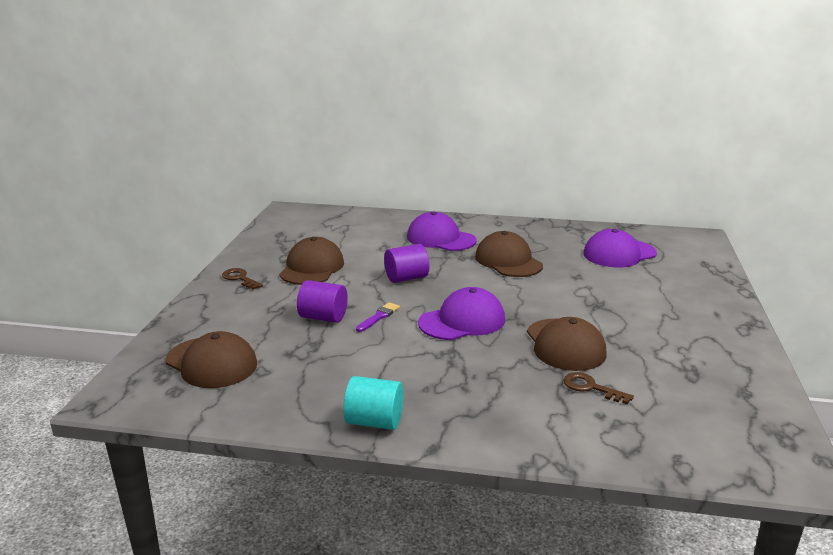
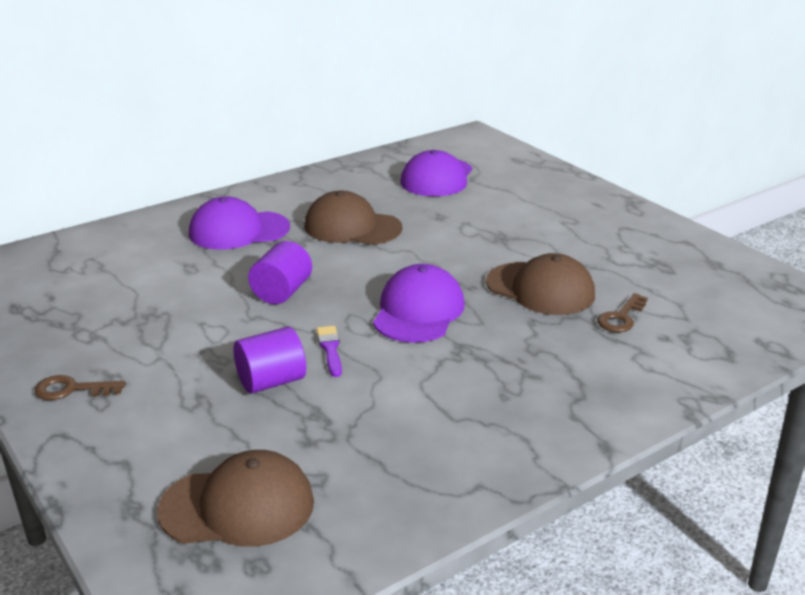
camera: 45 degrees left, 5 degrees up
(312, 268) = (146, 331): brown cap -> none
(374, 422) = (519, 456): turquoise cylinder -> none
(591, 388) = (621, 317): brown key -> brown key turned 45 degrees counterclockwise

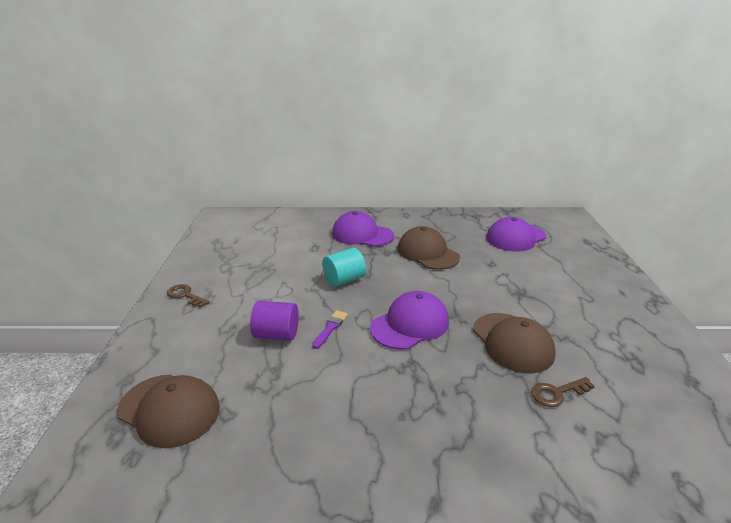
camera: 35 degrees right, 0 degrees up
(282, 292) = (344, 280): purple cylinder -> turquoise cylinder

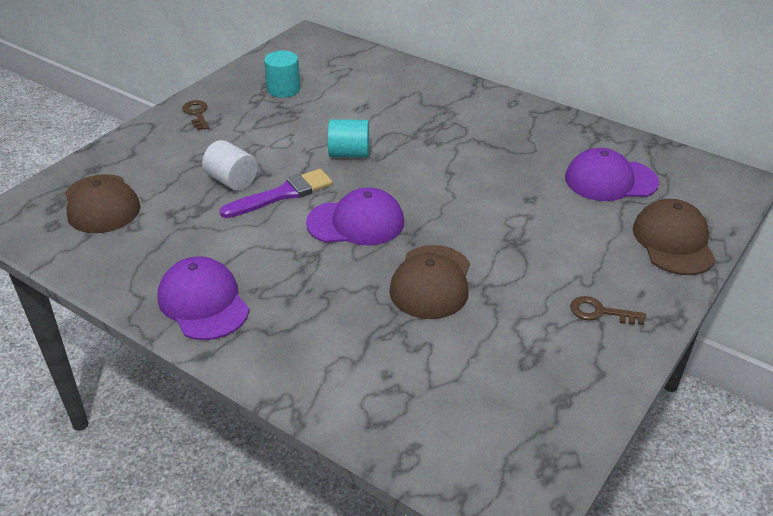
camera: 35 degrees right, 10 degrees up
(241, 254) = (283, 89): none -> turquoise cylinder
(276, 335) = (232, 181): purple cylinder -> white cylinder
(330, 328) = (282, 194): purple brush -> purple brush, size x1.81
(362, 234) = (429, 110): purple cap -> purple cap (203, 302)
(427, 253) = (473, 158): brown cap -> brown cap (673, 241)
(557, 393) = (407, 340): brown key -> brown key (600, 312)

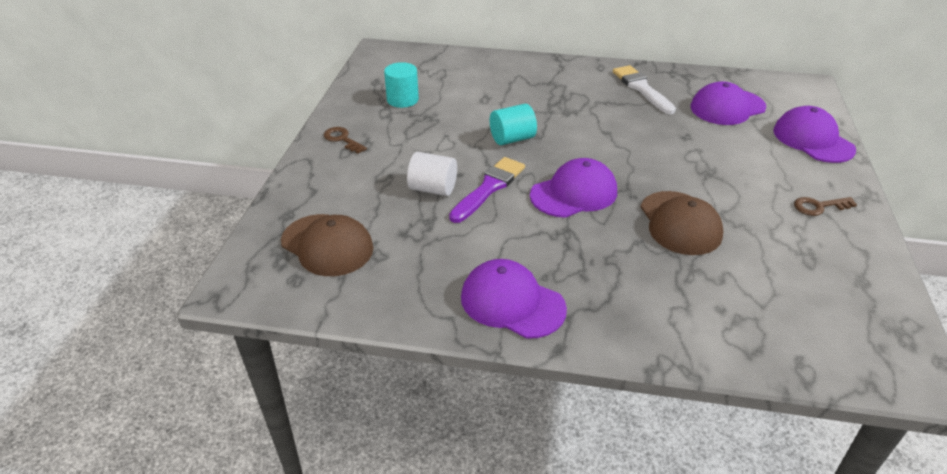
camera: 25 degrees left, 0 degrees up
(534, 136) = (641, 88): none -> white brush
(673, 241) = (812, 140): brown cap -> purple cap

